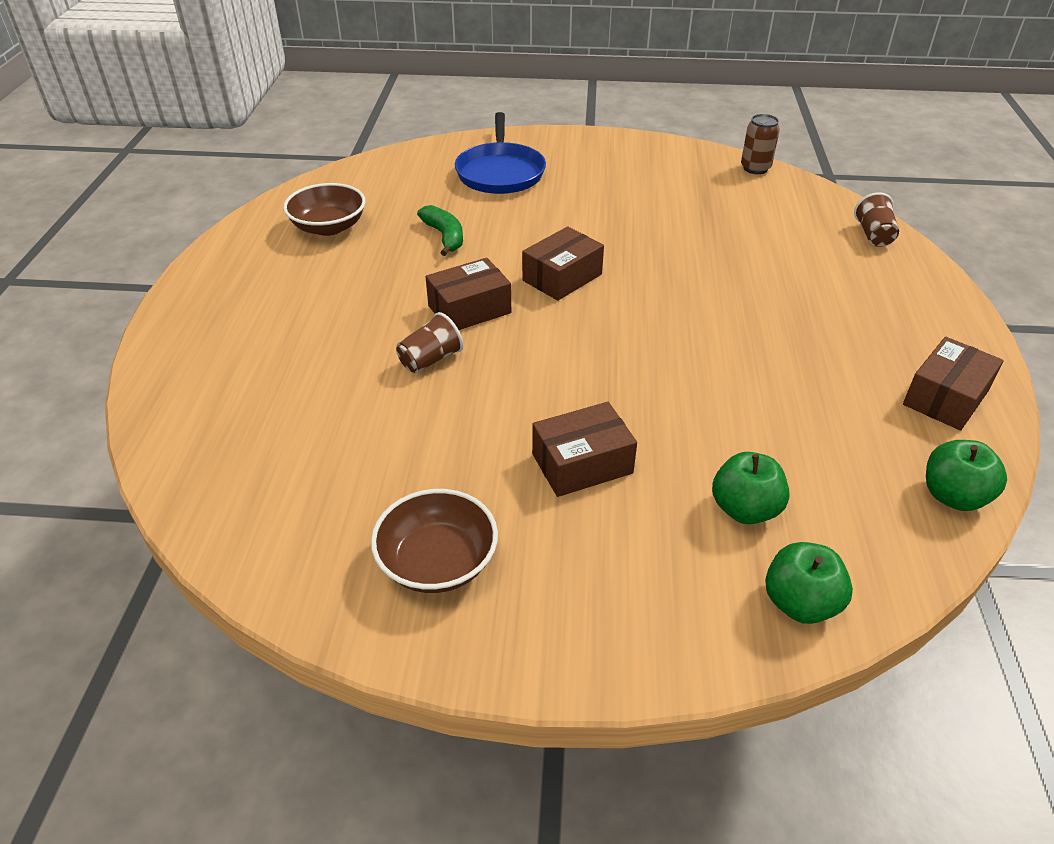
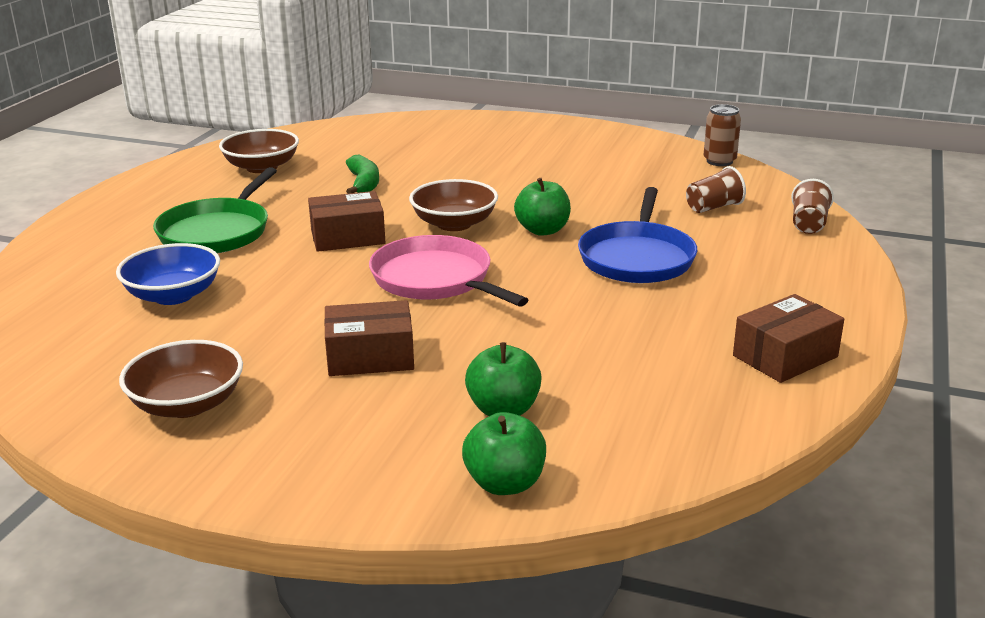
camera: 15 degrees right, 15 degrees down
(332, 320) = (217, 231): none -> green pan
(337, 415) = (173, 295): none -> blue bowl
(430, 360) = (285, 268): brown cup -> brown cup (713, 207)
(500, 172) = (452, 142): blue pan -> blue pan (637, 257)
(562, 277) = (454, 224): brown box -> brown bowl
(586, 352) = (436, 279): none -> pink pan
(953, 496) = (731, 430): green apple -> green apple (542, 230)

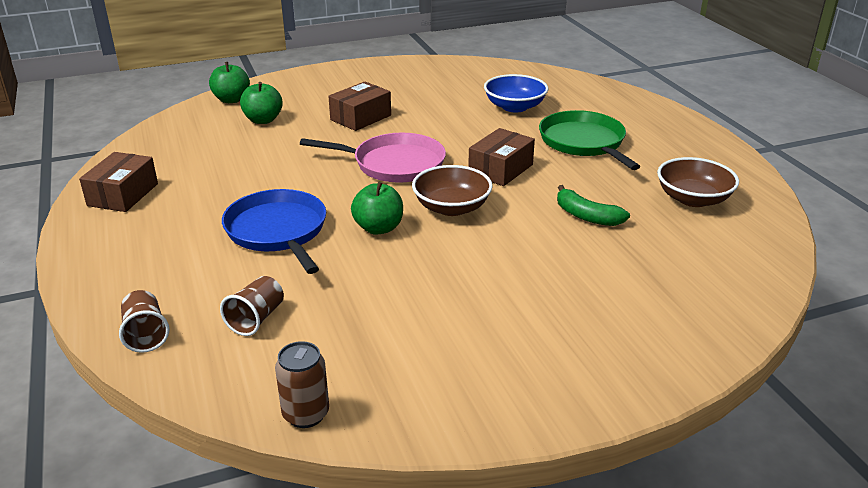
camera: 140 degrees right, 5 degrees up
(187, 404) = (406, 79): brown bowl -> none

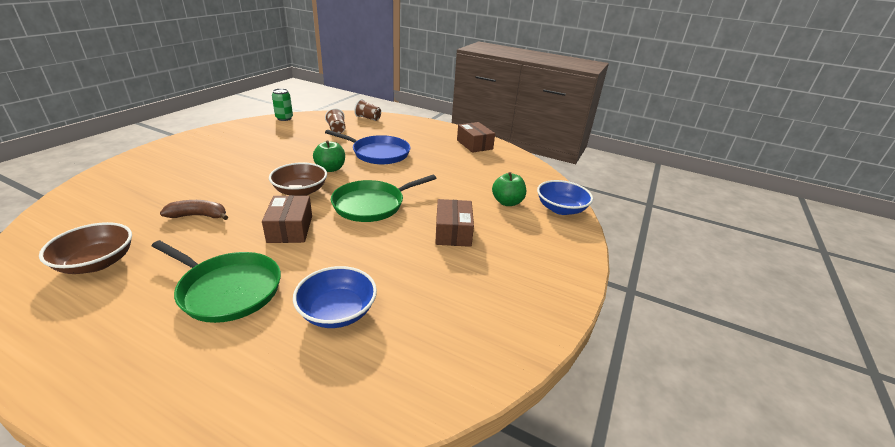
camera: 135 degrees right, 0 degrees up
(231, 100) = (561, 209): green apple -> blue bowl
(306, 414) = (284, 118): brown can -> green can
(394, 164) = (372, 204): pink pan -> green pan
(586, 216) = (198, 216): green banana -> brown banana

